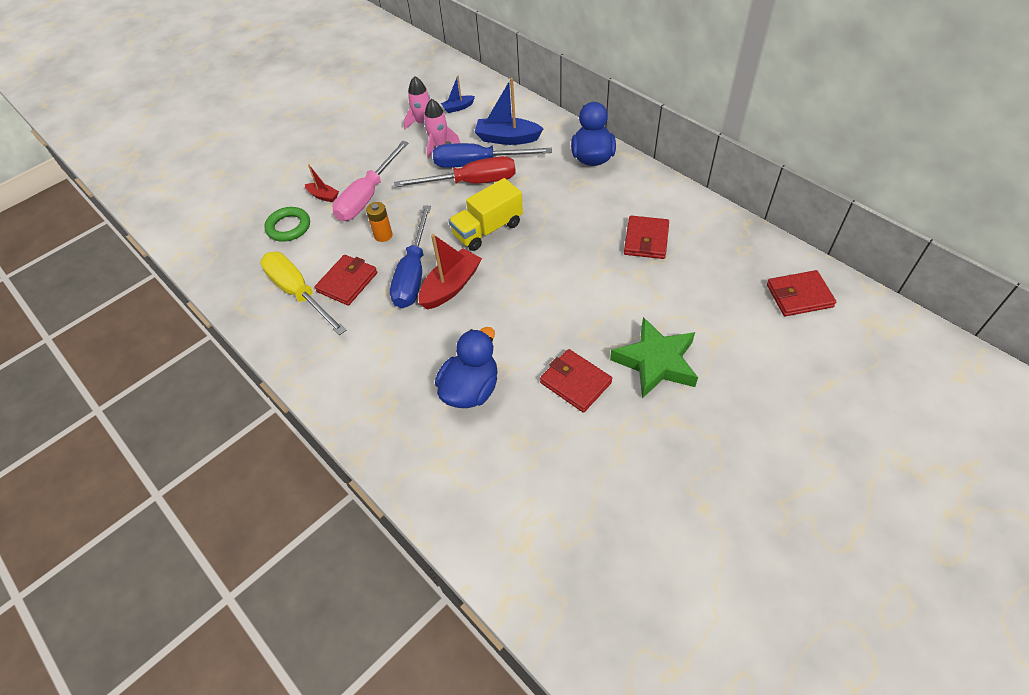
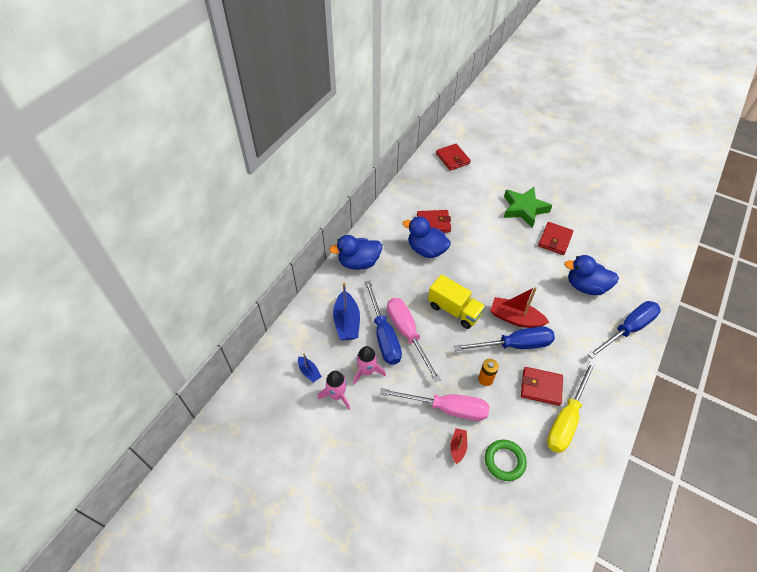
camera: 110 degrees left, 0 degrees up
(377, 413) = (628, 329): none -> blue screwdriver
(471, 182) = (407, 334): red screwdriver -> pink screwdriver
(596, 222) = (426, 250): none -> blue duck

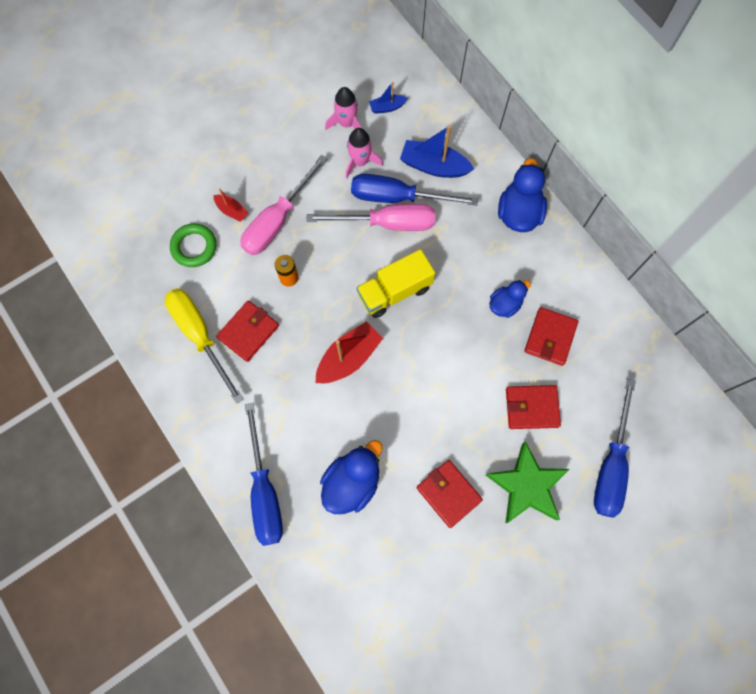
camera: 115 degrees right, 20 degrees up
(426, 250) = (505, 304): blue duck -> blue duck, size x0.62
(452, 158) = (680, 437): red wallet -> red wallet (531, 408)
(514, 345) = (314, 334): blue screwdriver -> blue screwdriver (610, 465)

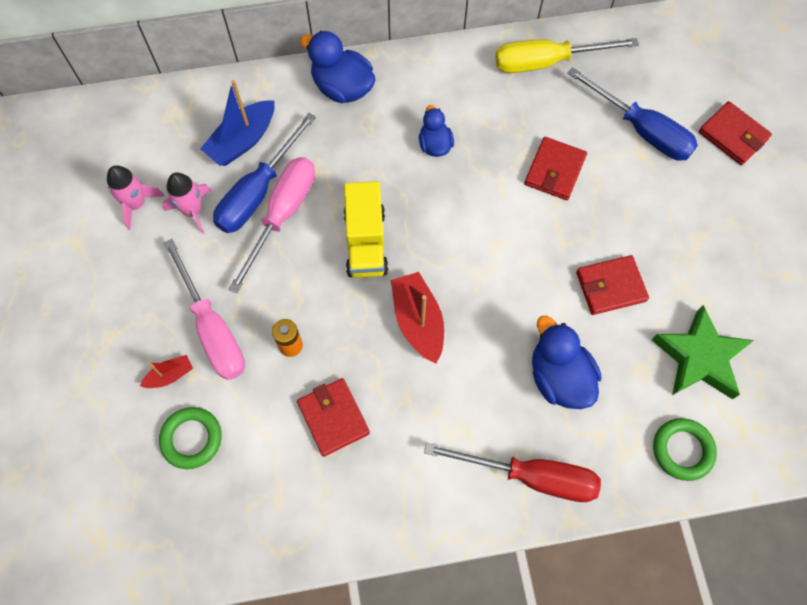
camera: 65 degrees left, 5 degrees down
(200, 335) = (309, 476): yellow screwdriver -> yellow screwdriver (546, 62)
(264, 491) = (531, 476): blue screwdriver -> red screwdriver
(335, 602) = (682, 450): none -> green ring
(387, 107) = (143, 155): blue boat -> none
(526, 486) = (632, 211): green star -> green star (699, 357)
(550, 337) = (490, 121): red wallet -> red wallet (733, 135)

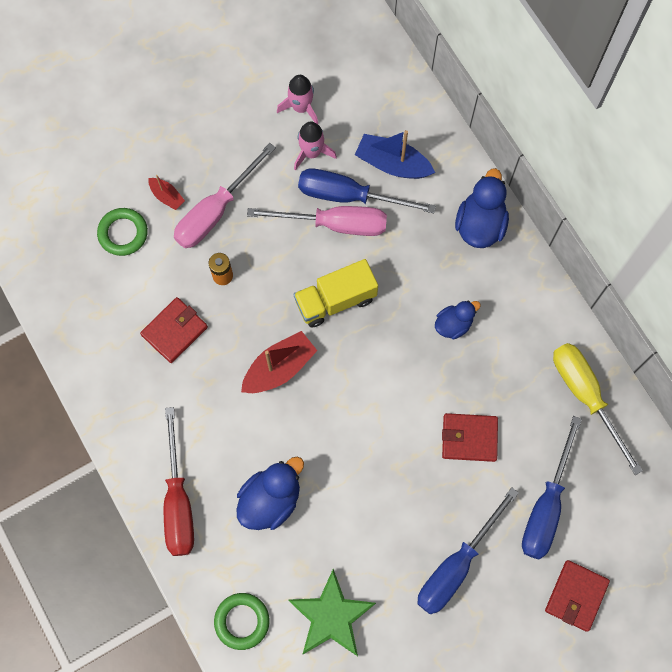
camera: 70 degrees right, 5 degrees up
(610, 287) = (371, 520): red wallet -> none
(677, 225) = (456, 565): none -> blue screwdriver

